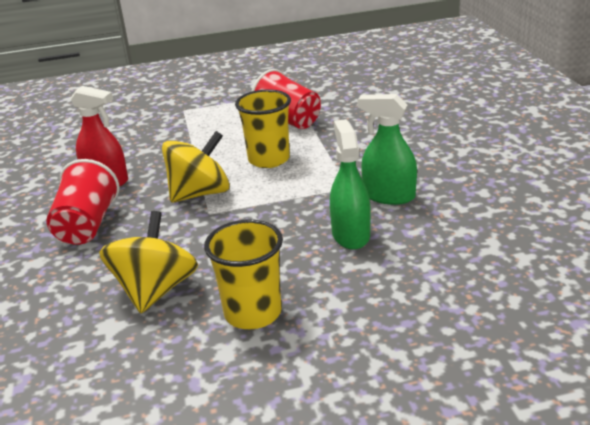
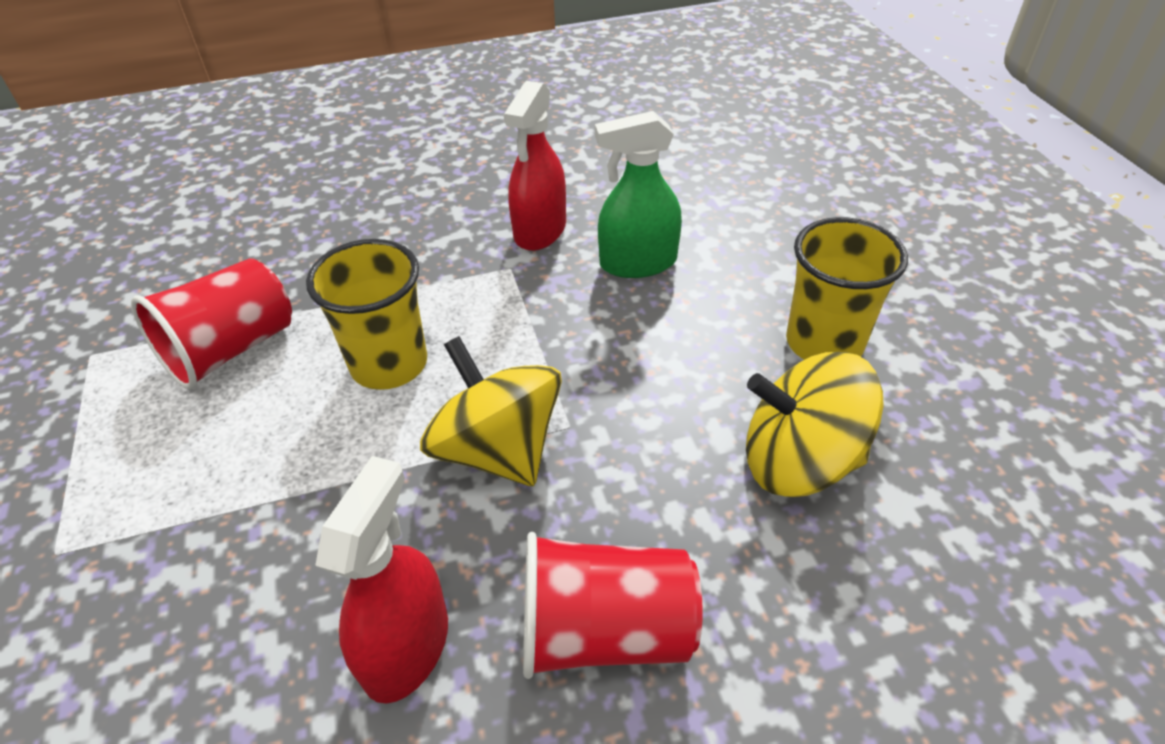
camera: 95 degrees left, 15 degrees up
(388, 196) = (540, 231): green spray bottle -> red spray bottle

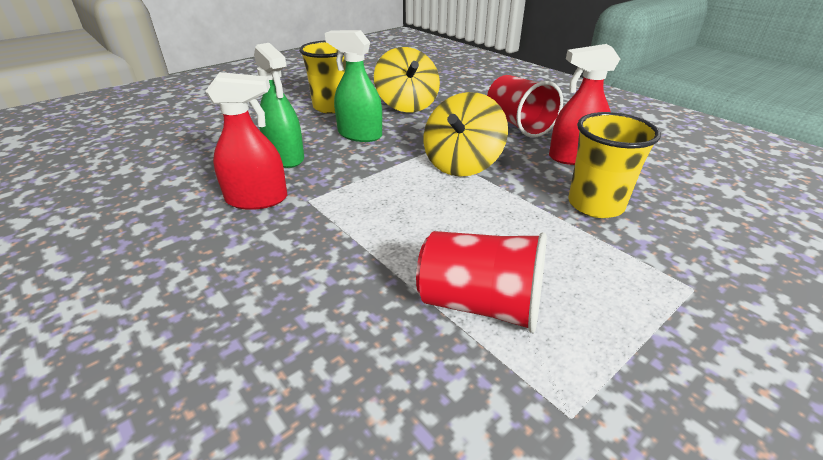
camera: 115 degrees left, 10 degrees down
(389, 364) = (433, 217): yellow cup -> yellow cup (595, 205)
(677, 352) = (359, 135): none -> green spray bottle

